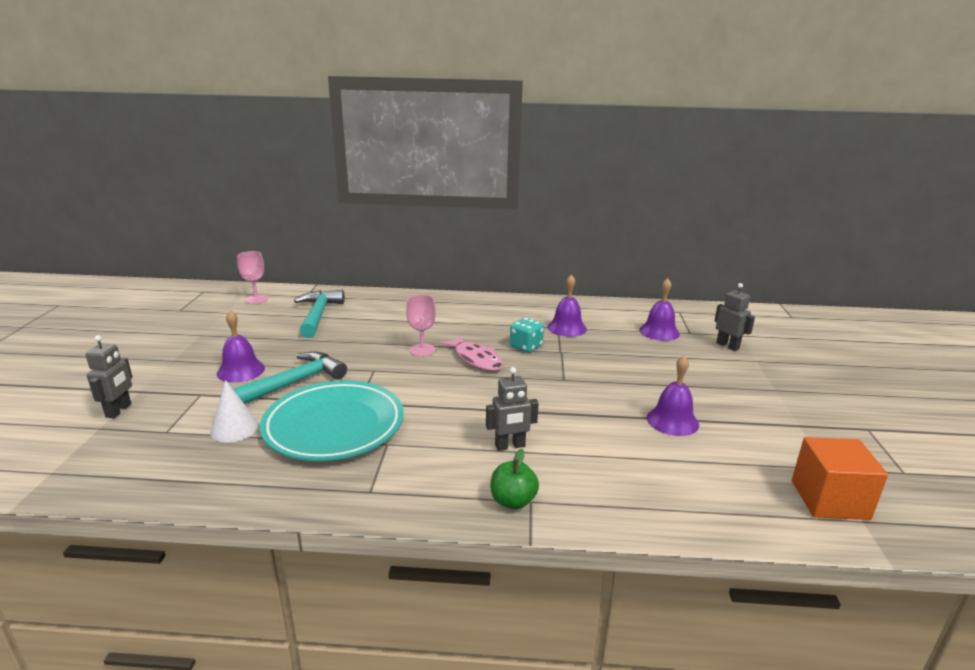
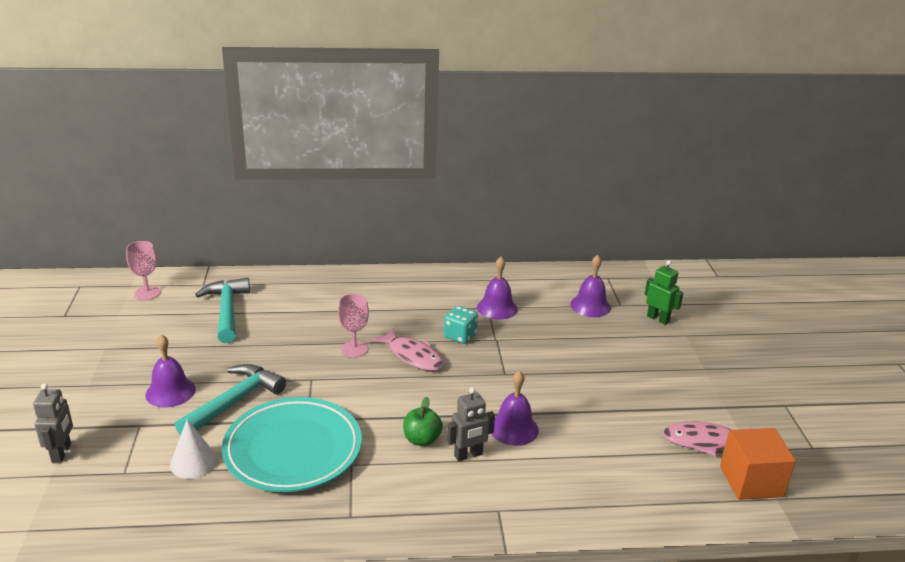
camera: 10 degrees left, 5 degrees up
(513, 501) = (483, 512): green apple -> green apple (422, 440)
(672, 421) = (613, 413): purple bell -> purple bell (513, 428)
(727, 346) = (658, 319): grey robot -> green robot
(774, 455) = (704, 441): none -> pink fish

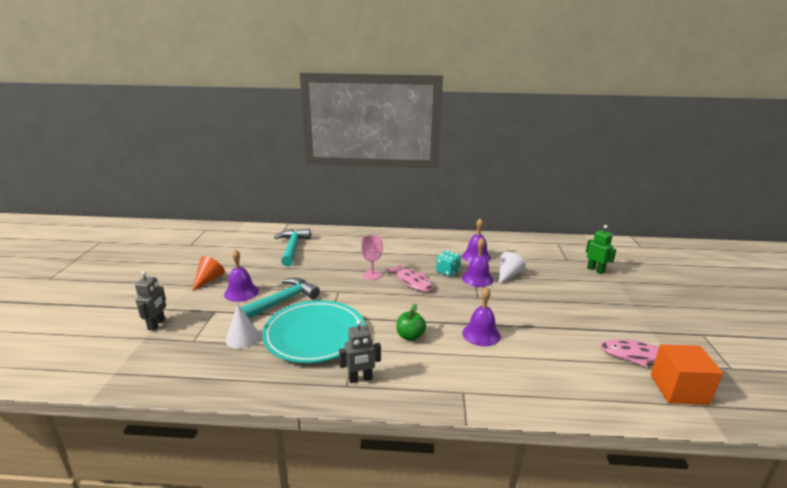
camera: 10 degrees right, 5 degrees down
(114, 374) = (209, 280): none -> orange cone
(147, 293) = (245, 235): pink goblet -> none
(468, 455) = (444, 350): grey robot -> grey robot (360, 379)
(543, 335) = (508, 275): none -> white cone
(590, 306) = (544, 259): purple bell -> purple bell (477, 278)

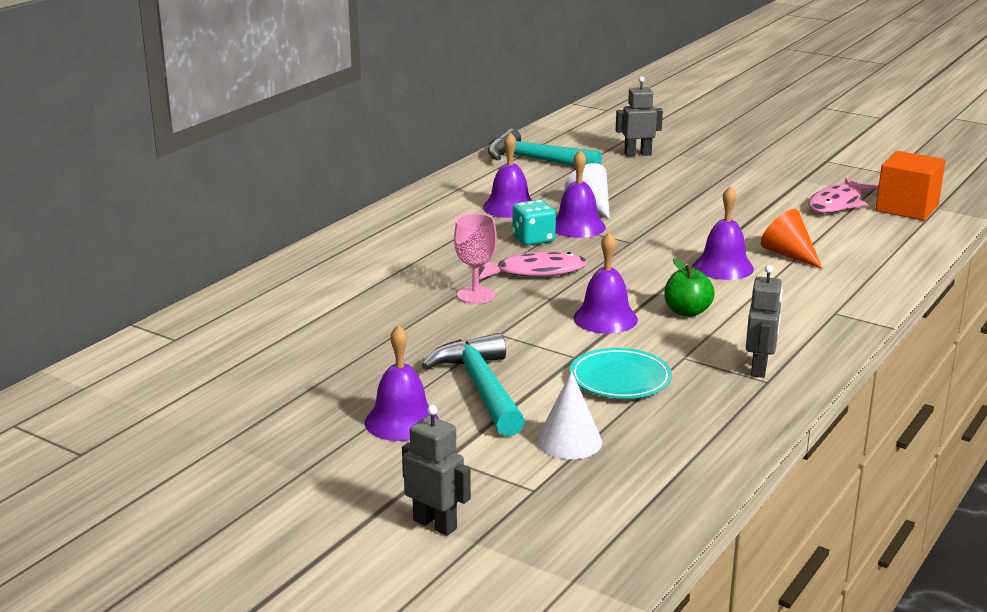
camera: 60 degrees left, 0 degrees up
(209, 280) = (303, 449): orange cone -> orange cone (789, 254)
(292, 248) = (269, 341): turquoise hammer -> turquoise hammer (535, 160)
(315, 335) = (620, 379): turquoise plate -> turquoise plate, size x0.55
(379, 314) = (605, 318): none -> purple bell
(595, 270) = (637, 154): green robot -> grey robot

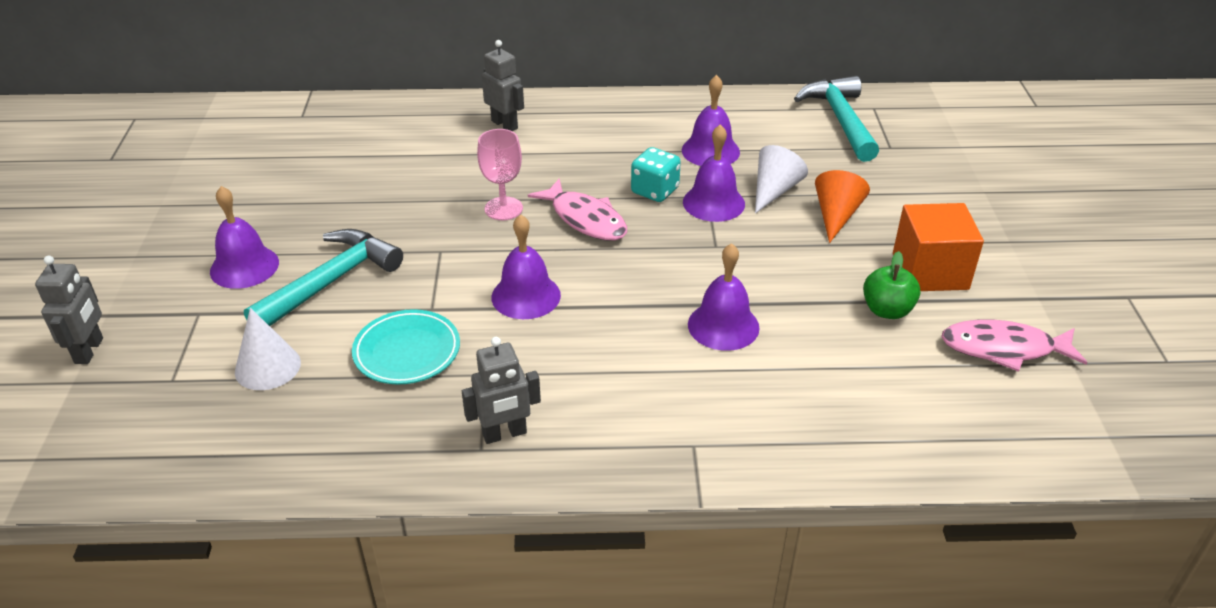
camera: 55 degrees right, 15 degrees up
(637, 154) = (944, 167): grey robot -> grey robot (505, 125)
(687, 312) = (590, 340): green apple -> green apple (887, 310)
(789, 254) = (809, 360): orange cone -> orange cone (836, 216)
(907, 208) = (1071, 409): orange cube -> orange cube (930, 271)

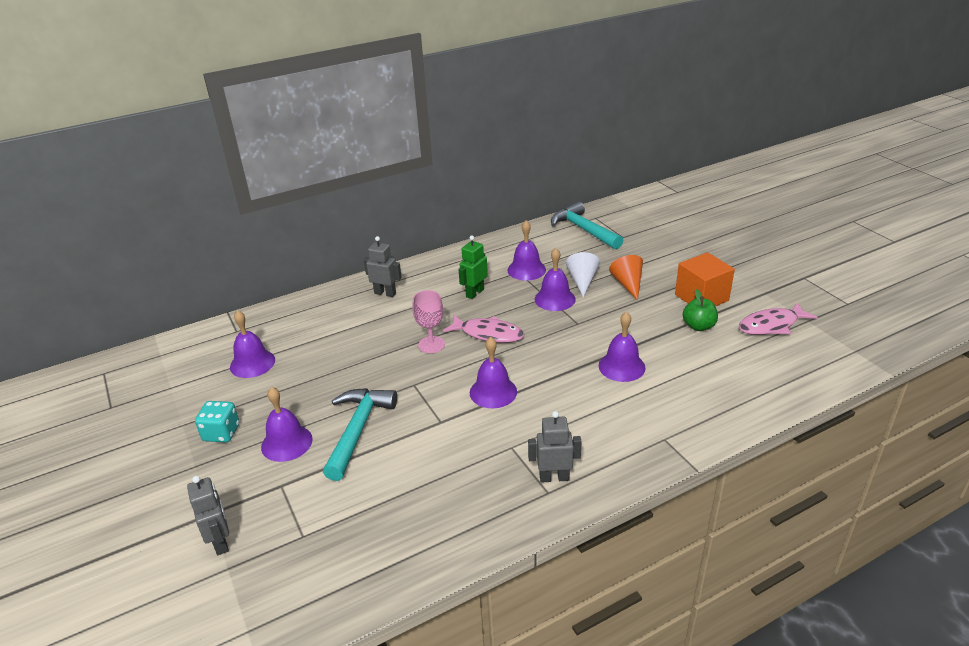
camera: 25 degrees left, 5 degrees down
(267, 367) = (364, 500): white cone -> none
(286, 160) = (252, 363): none -> purple bell
(407, 352) = (449, 453): turquoise plate -> none
(504, 434) = (554, 477): grey robot -> grey robot turned 135 degrees counterclockwise
(615, 160) = (474, 293): none -> green robot
(655, 191) = (514, 303): turquoise dice -> turquoise dice (221, 433)

